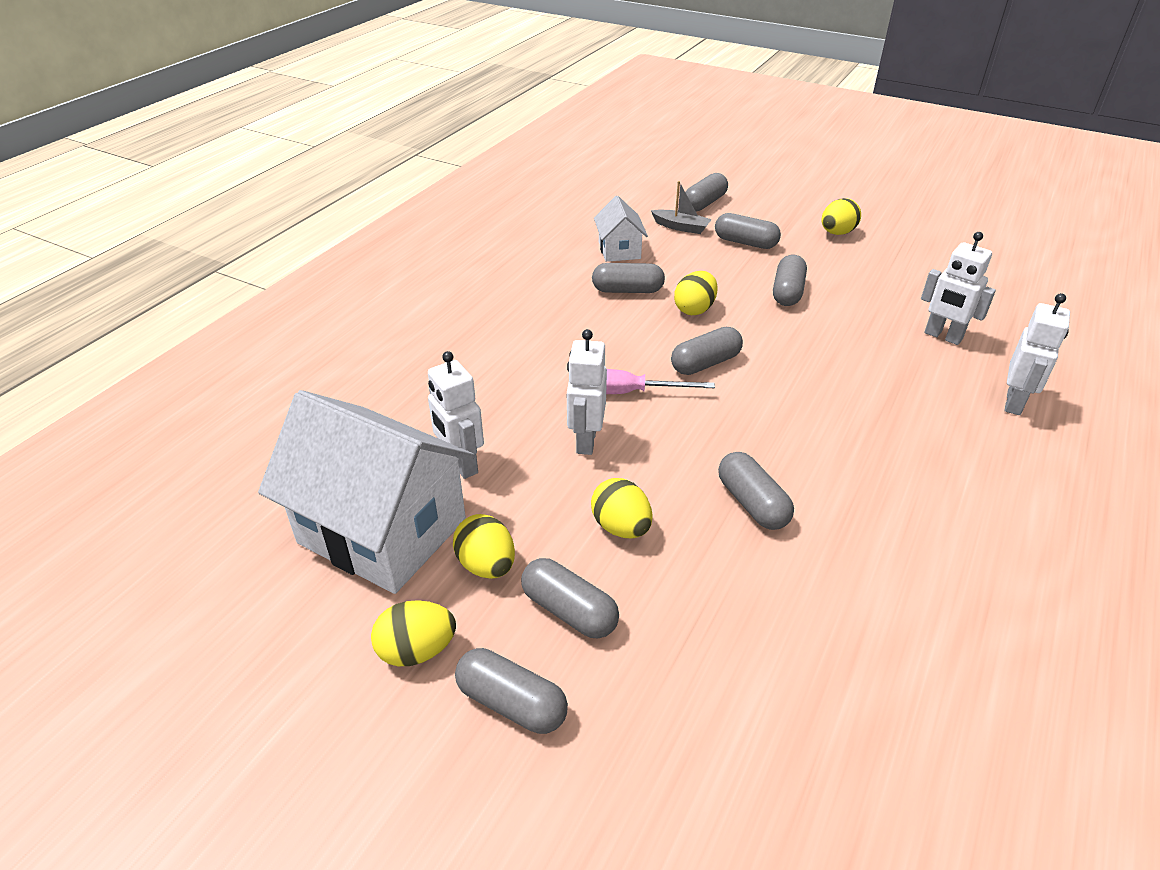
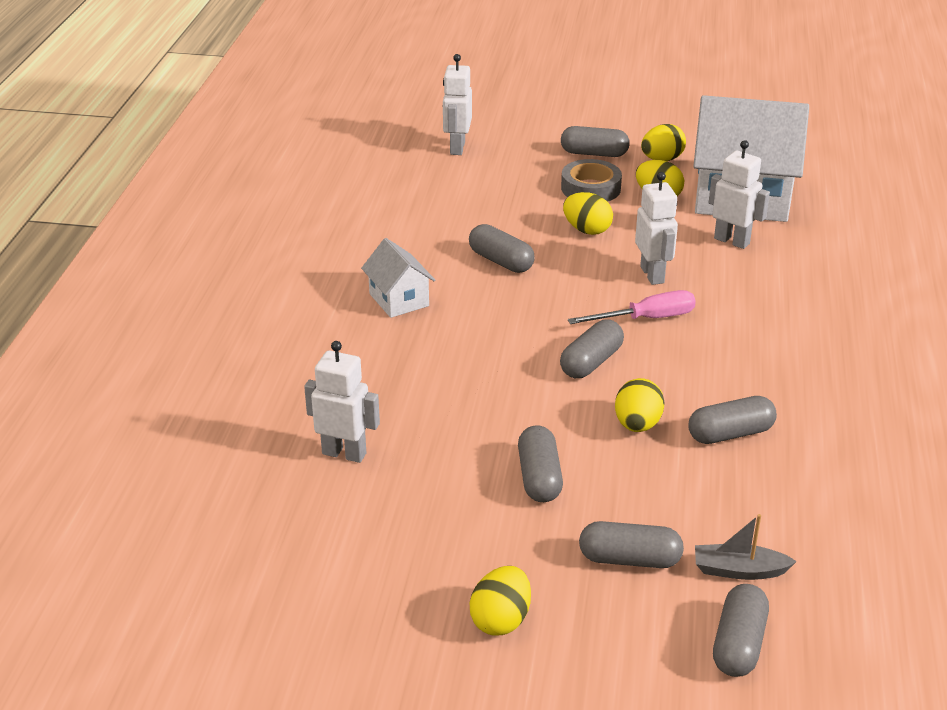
camera: 160 degrees right, 5 degrees down
(569, 611) = (590, 188): grey capsule -> grey tape
(619, 250) = (790, 498): white house -> white house (399, 300)
(1014, 403) = (278, 388): white robot -> white robot (457, 148)

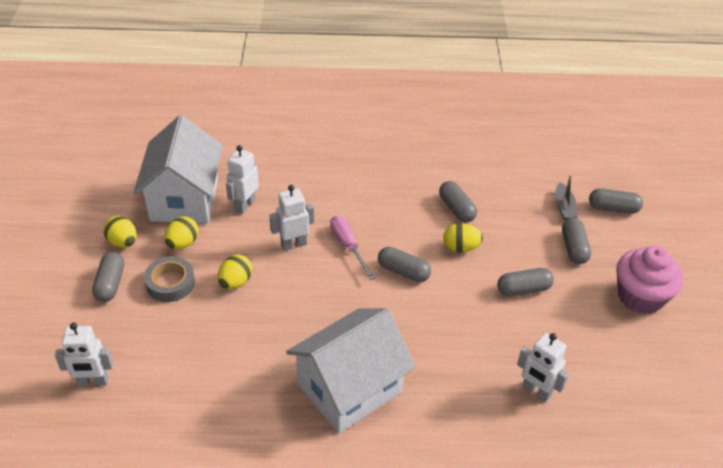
camera: 100 degrees left, 10 degrees up
(344, 453) = (536, 391): white robot -> white robot turned 60 degrees counterclockwise
(399, 300) = (349, 388): white house -> white house, size x2.07
(501, 261) = (286, 330): grey capsule -> none
(501, 620) = (640, 296): yellow egg -> pink cupcake

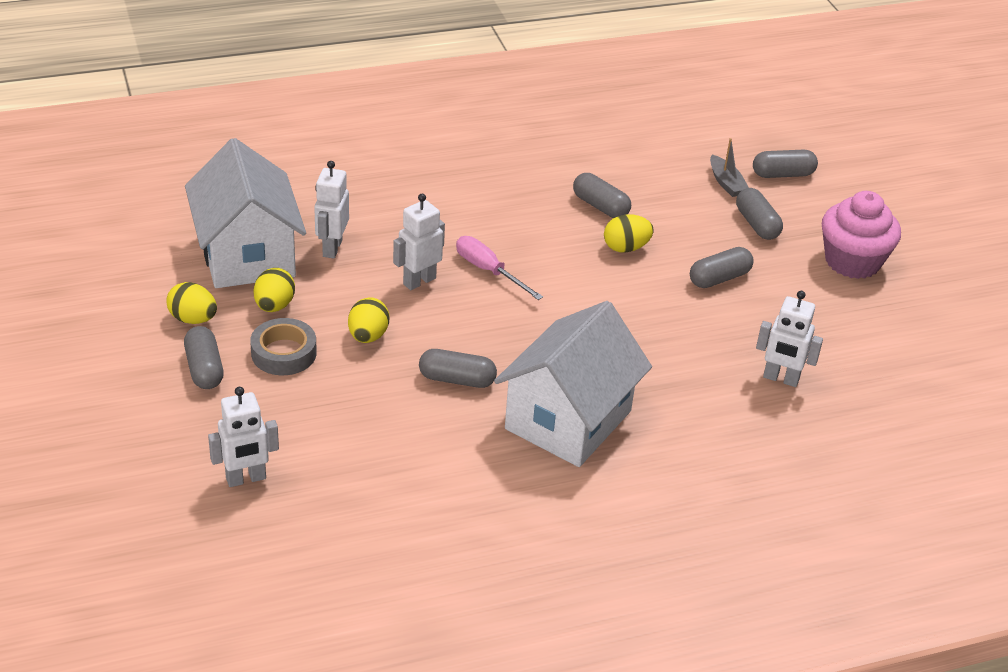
camera: 20 degrees left, 5 degrees down
(403, 271) = (570, 286): grey capsule -> grey capsule (457, 379)

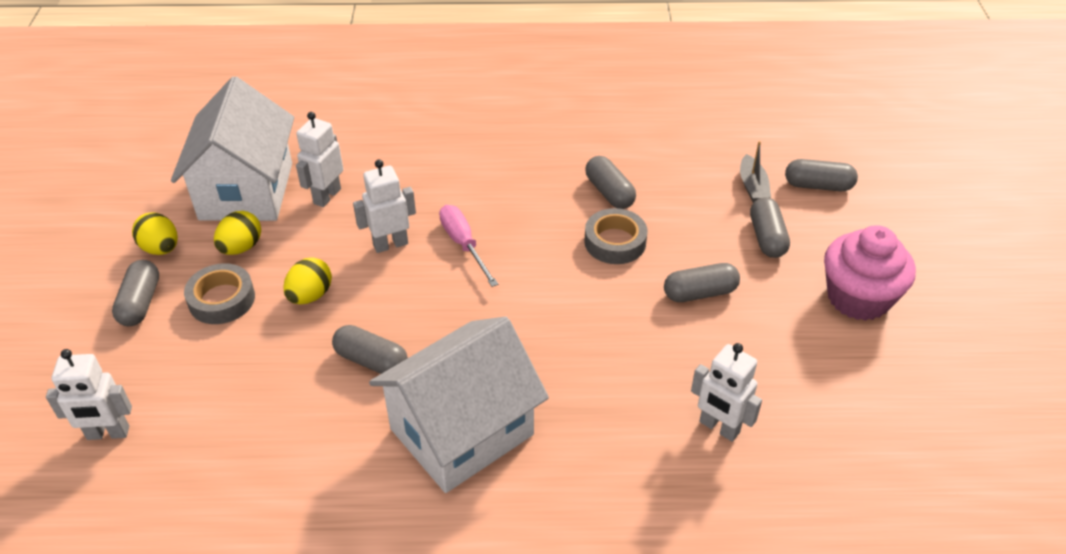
camera: 20 degrees right, 5 degrees up
(626, 248) = (615, 242): yellow egg -> grey tape

